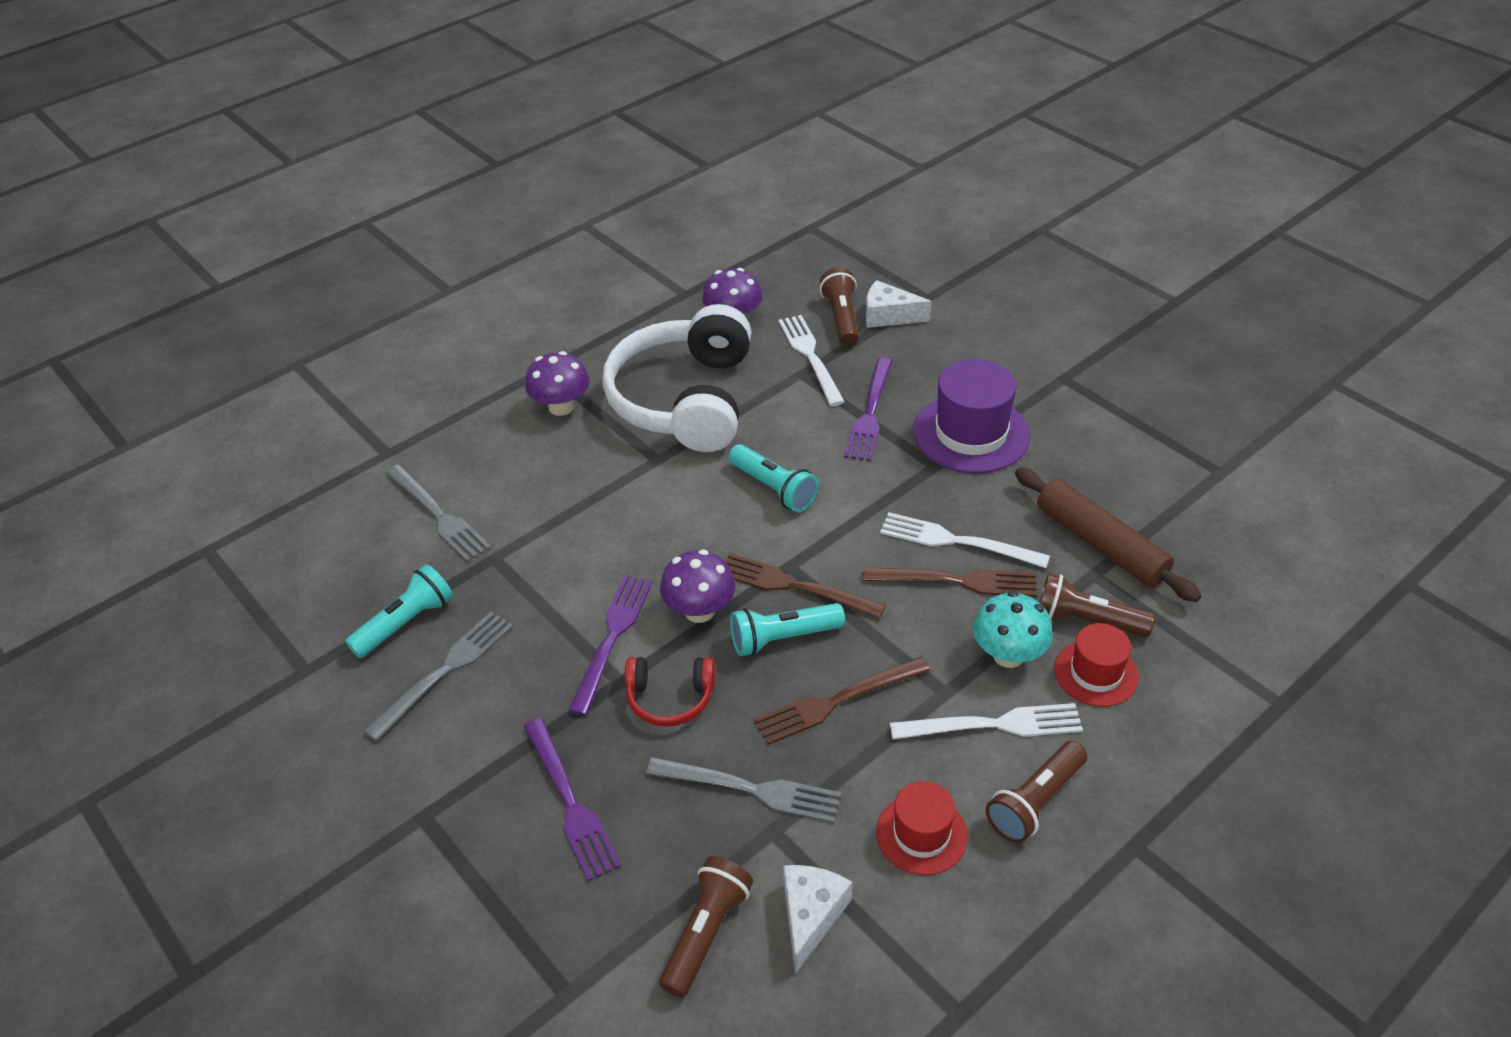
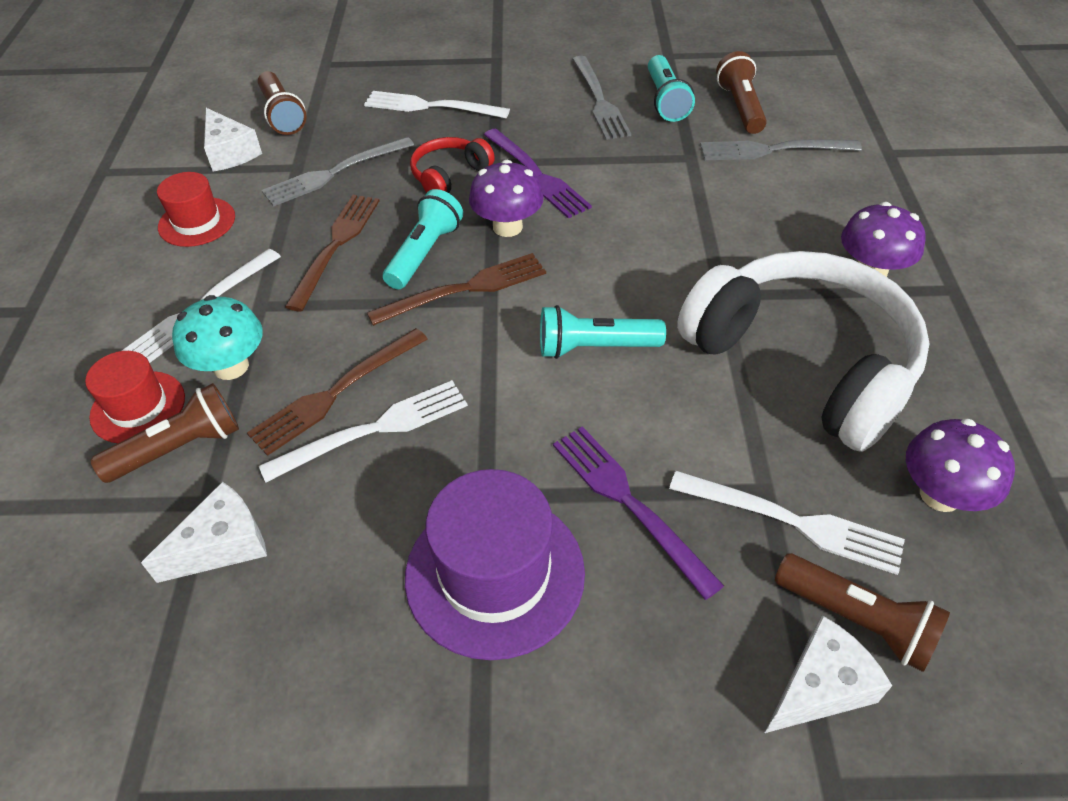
camera: 130 degrees right, 5 degrees up
(571, 804) = (429, 106): purple fork -> white fork
(1035, 802) = (127, 287): brown flashlight -> brown flashlight (740, 107)
(1100, 544) = (222, 544): brown rolling pin -> white cheese

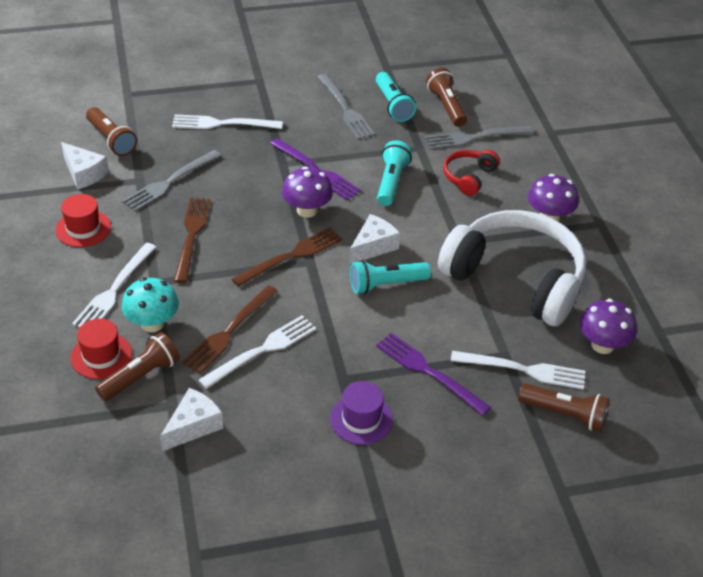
camera: 15 degrees left, 5 degrees down
(424, 253) = (255, 234): turquoise flashlight -> turquoise flashlight (391, 182)
(449, 175) = (254, 177): red headphones -> red headphones (469, 177)
(495, 574) = (361, 419): purple hat -> purple hat, size x0.60
(820, 686) = (549, 448): white cheese -> white cheese (373, 246)

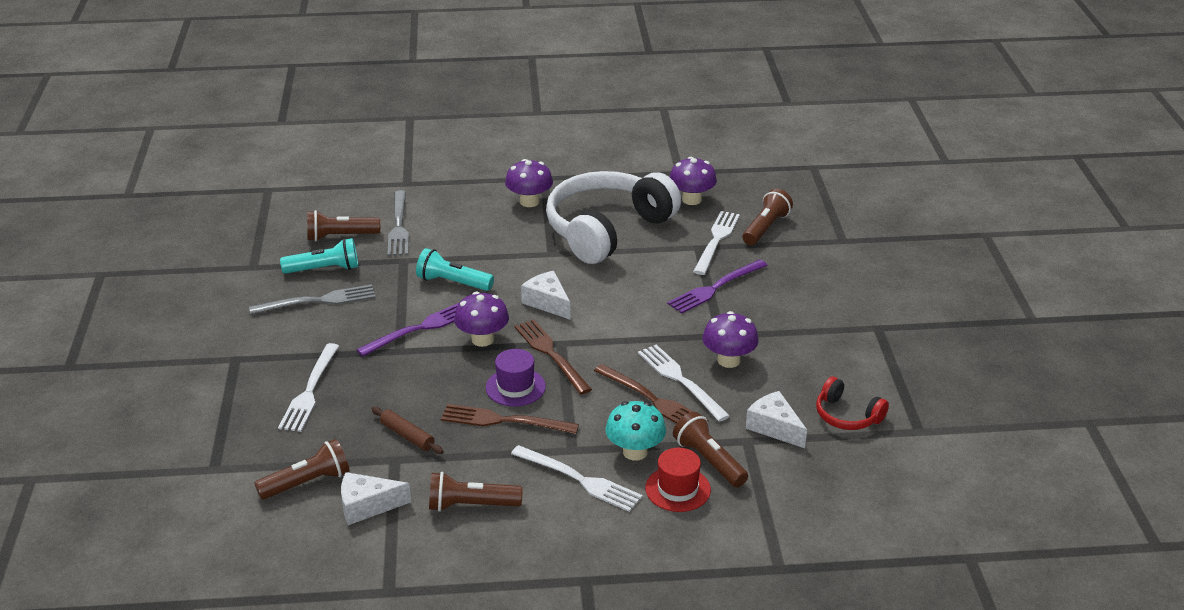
camera: 80 degrees left, 10 degrees down
(83, 228) = (471, 505): red hat -> brown flashlight
(84, 173) = (367, 506): white cheese -> white cheese turned 150 degrees counterclockwise
(169, 183) = (407, 436): grey fork -> brown rolling pin
(300, 387) = (728, 360): none -> purple mushroom
(361, 419) = (768, 329): purple hat -> purple hat (515, 387)
(386, 285) = (602, 300): turquoise flashlight -> none
(469, 177) = (459, 237): red headphones -> red headphones (847, 415)

